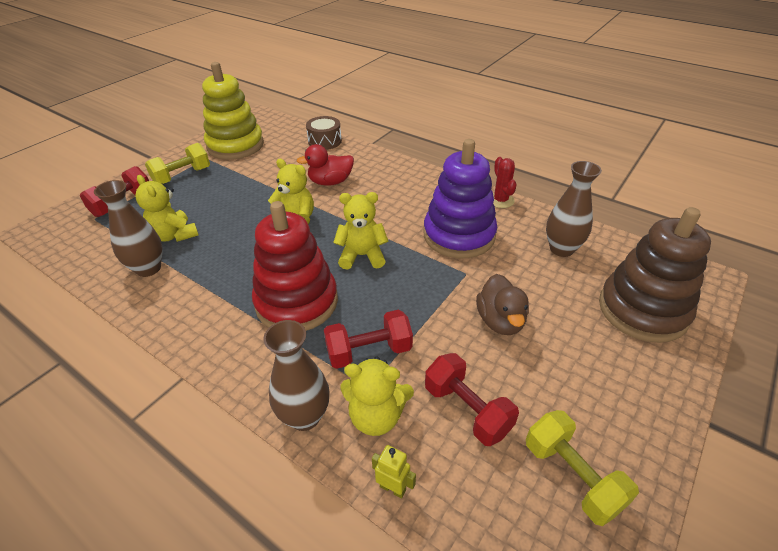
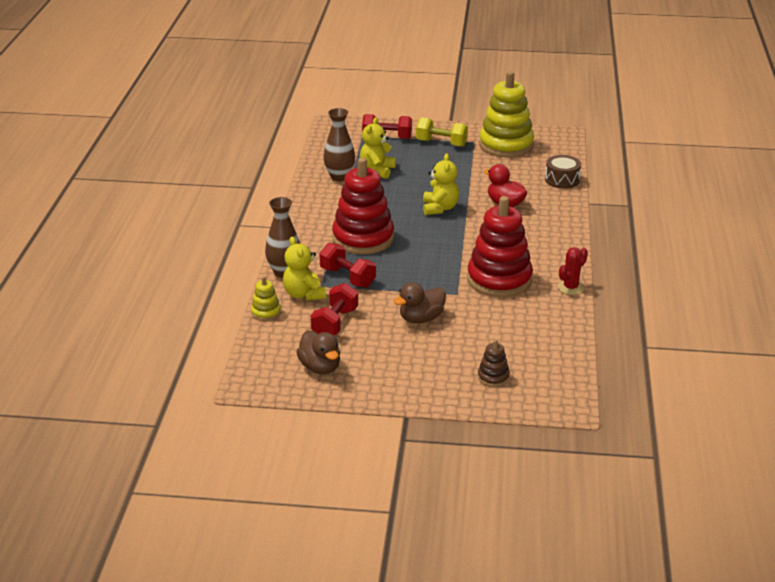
camera: 60 degrees right, 10 degrees down
(362, 256) = (432, 247): yellow teddy bear -> none
(393, 488) = (266, 312): yellow robot -> yellow stacking toy
(459, 235) = (499, 280): purple stacking toy -> red stacking toy
(561, 249) = (532, 330): brown vase -> none
(571, 476) = (320, 367): yellow dumbbell -> brown duck
(642, 310) = (493, 377): brown stacking toy -> brown stacking toy, size x0.44

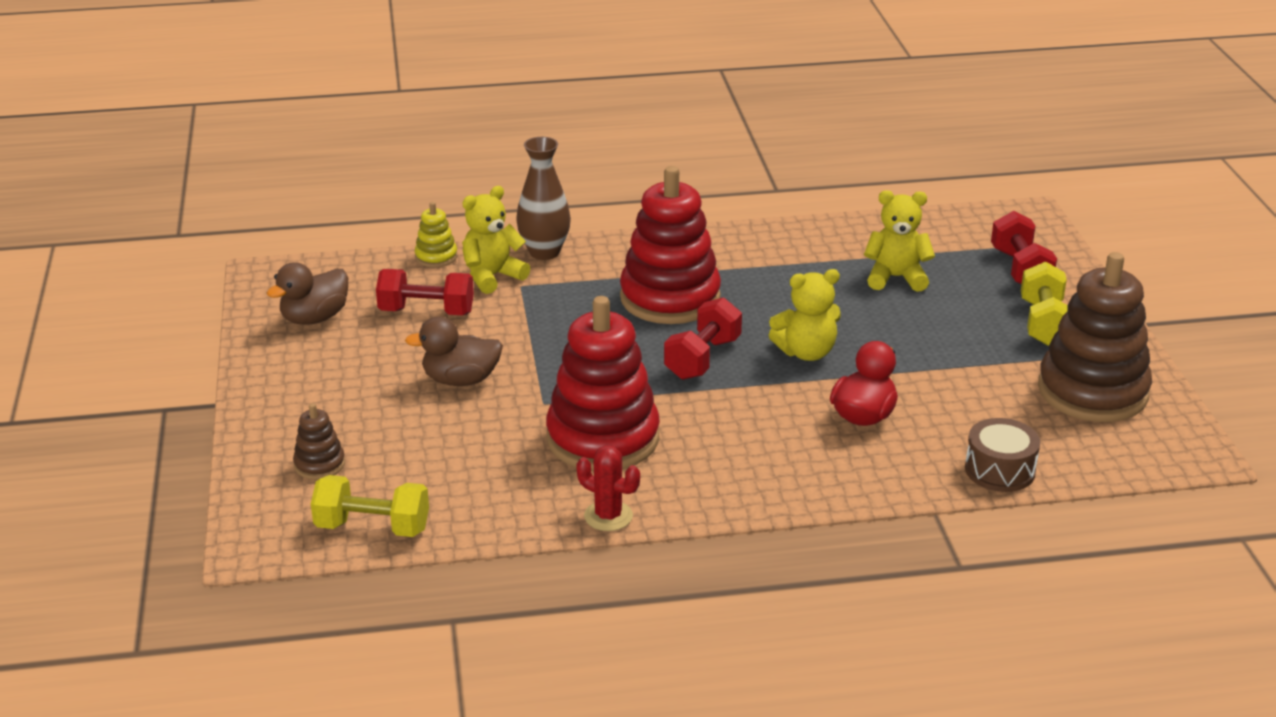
camera: 75 degrees right, 0 degrees up
(339, 177) = (851, 249): brown vase -> none
(347, 277) = (552, 303): red dumbbell -> red dumbbell (702, 358)
(421, 319) = (460, 380): brown duck -> brown duck turned 45 degrees counterclockwise
(506, 145) = (1092, 391): yellow stacking toy -> brown stacking toy
(561, 363) = (372, 527): none -> yellow dumbbell

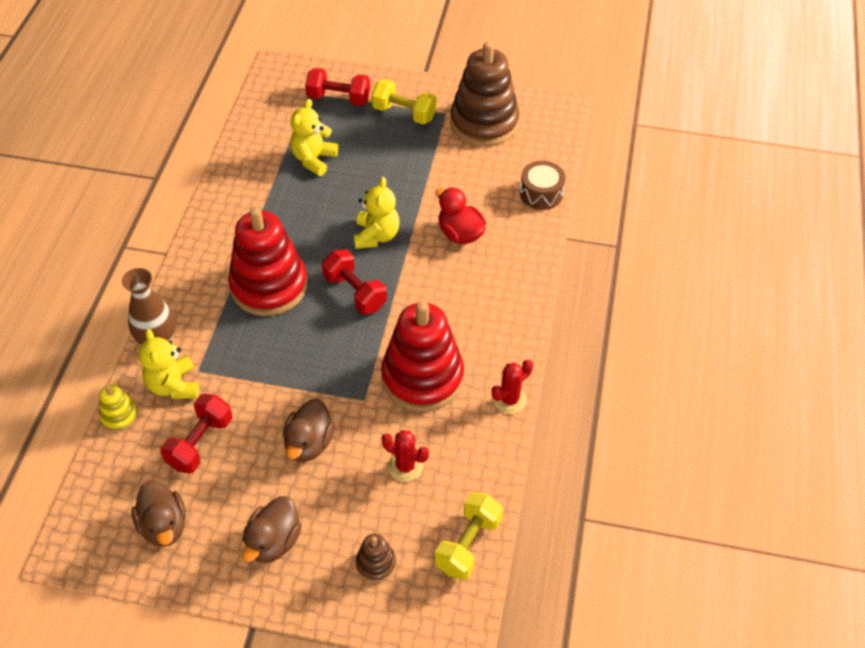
camera: 70 degrees left, 20 degrees up
(321, 389) = (273, 541): none -> brown duck
(462, 455) = (405, 466): none -> red cactus

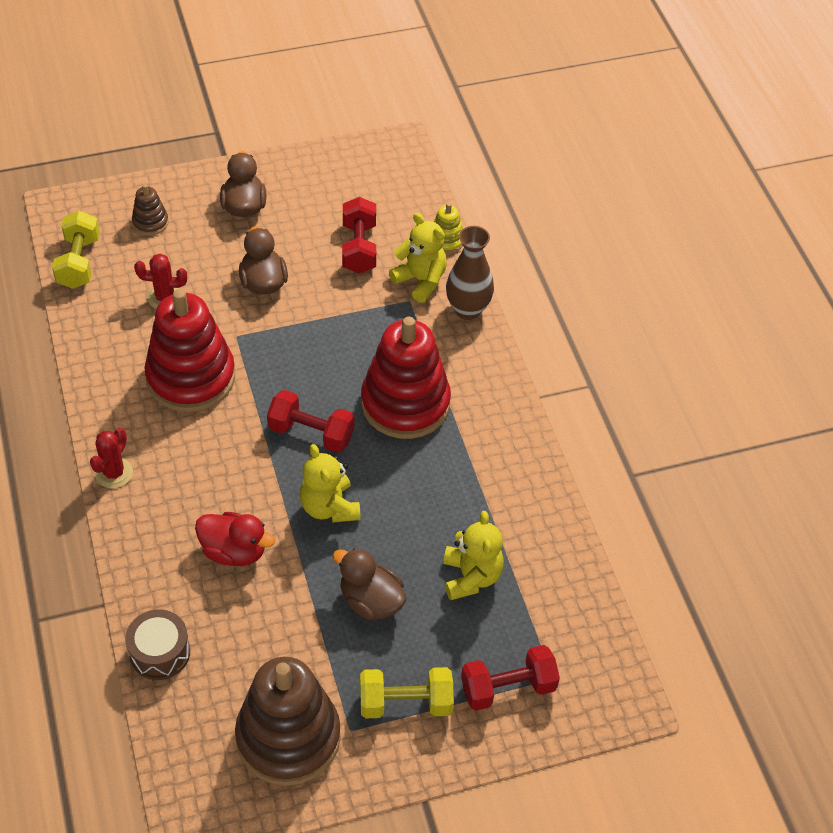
camera: 150 degrees right, 0 degrees up
(164, 525) = (340, 185): brown duck -> brown duck (371, 601)
(509, 400) = (93, 390): red cactus -> red cactus (114, 473)

